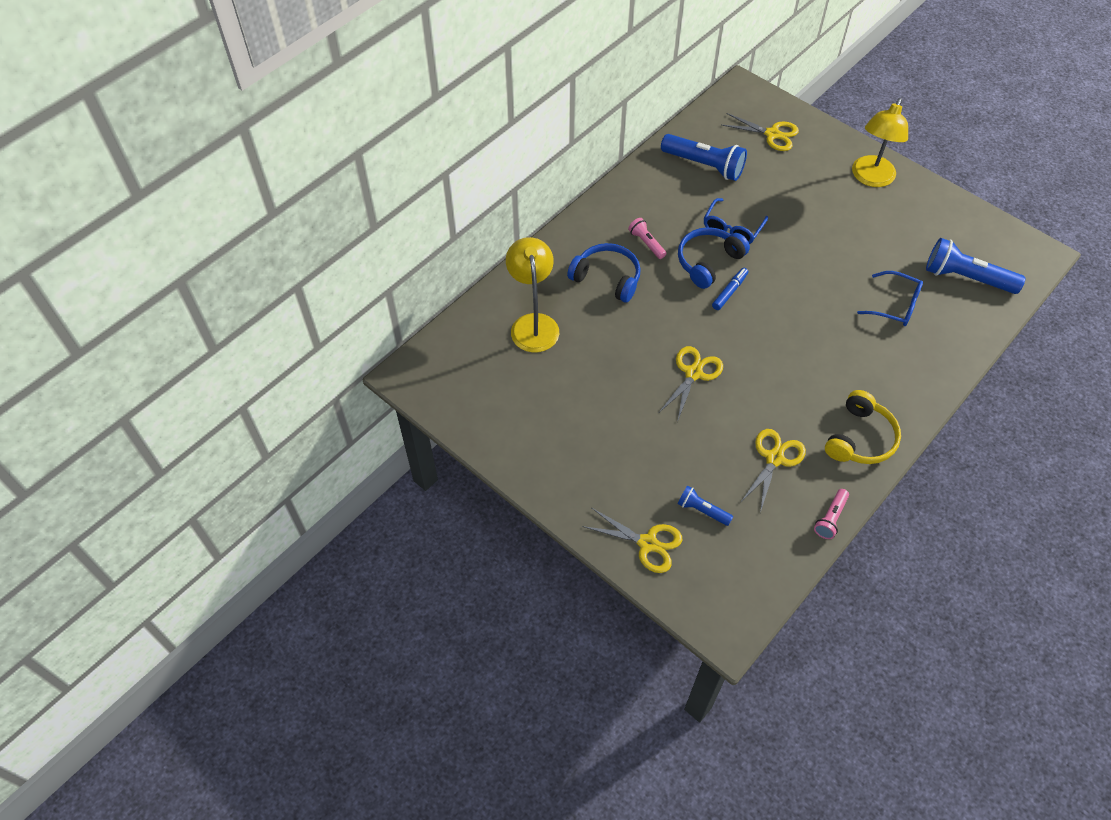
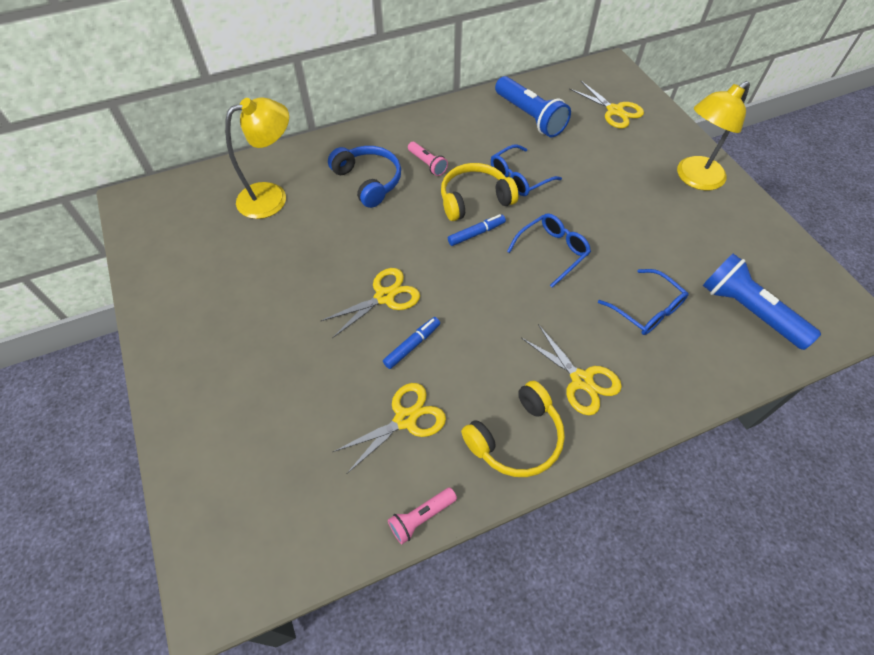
camera: 25 degrees right, 0 degrees up
(533, 324) = (272, 197): yellow lamp -> yellow lamp turned 45 degrees clockwise
(646, 243) = (427, 164): pink flashlight -> pink flashlight turned 150 degrees clockwise
(647, 543) = (208, 452): yellow scissors -> yellow scissors (581, 380)
(702, 510) = (289, 442): blue flashlight -> none
(708, 262) = (474, 199): blue headphones -> yellow headphones
(741, 402) = (412, 345): none -> blue marker
(798, 284) = (552, 251): none -> blue glasses

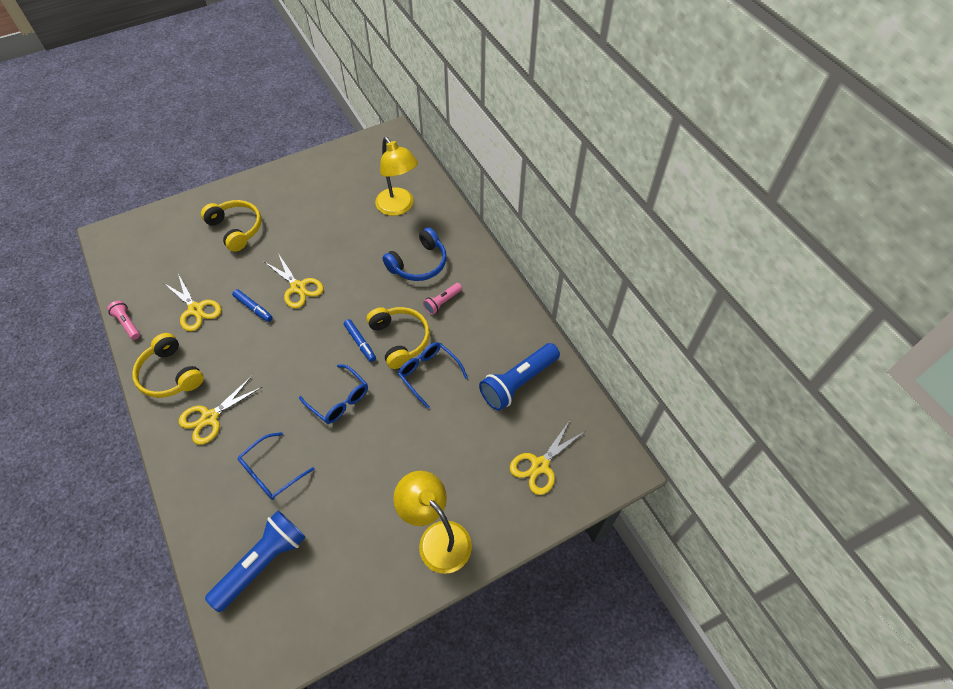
camera: 85 degrees right, 0 degrees up
(257, 380) = (236, 229): none -> yellow headphones

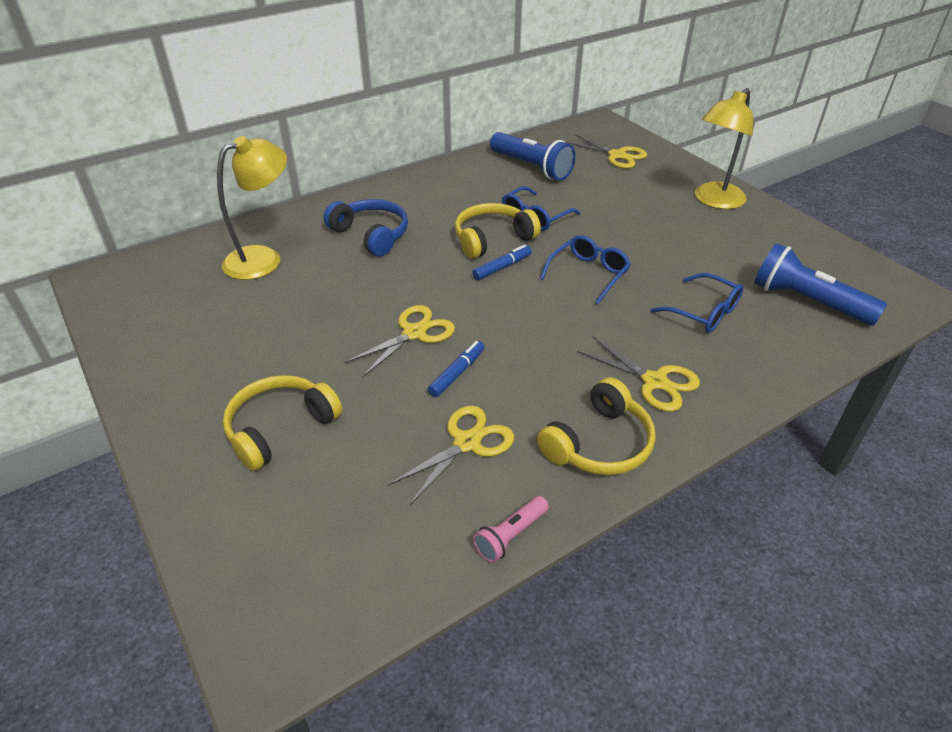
camera: 95 degrees left, 15 degrees down
(442, 302) = (433, 215): pink flashlight -> none

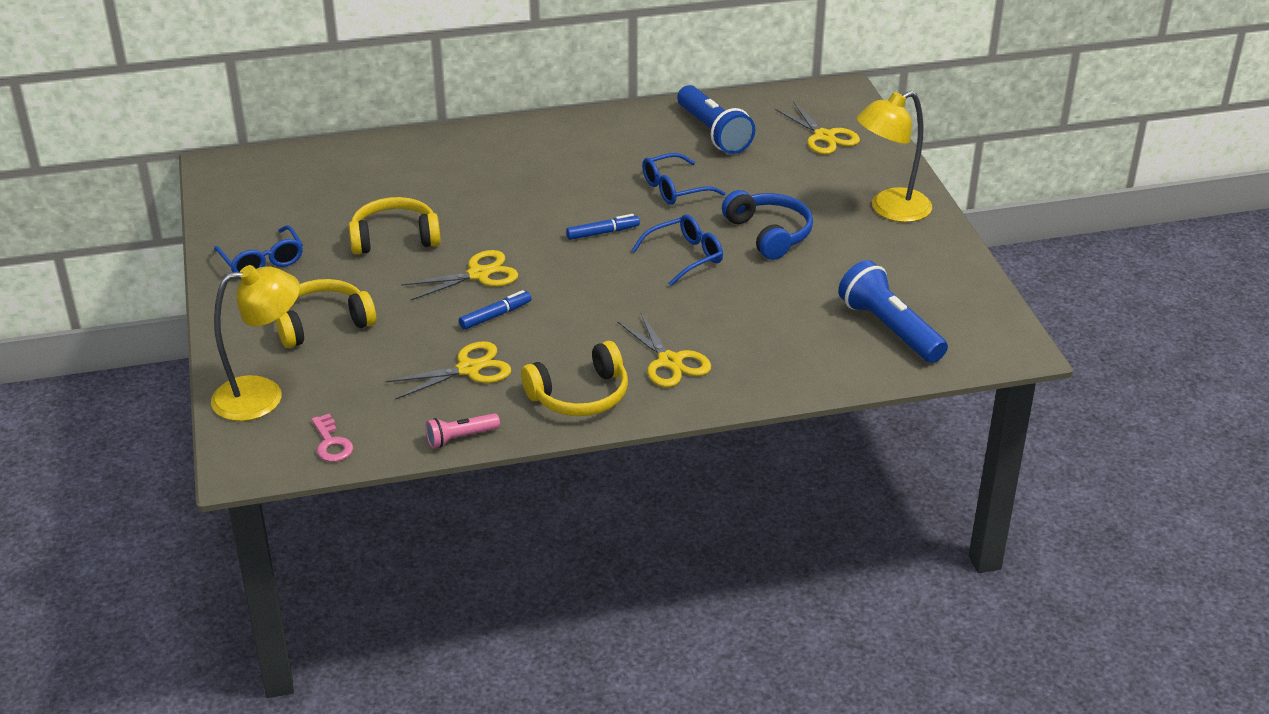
camera: 20 degrees right, 5 degrees down
(263, 258) = (377, 178): yellow lamp -> yellow lamp (262, 396)
(365, 591) = (331, 443): none -> pink key
(371, 235) = (493, 174): blue headphones -> blue headphones (769, 234)
(492, 239) = (612, 203): yellow headphones -> yellow headphones (394, 238)
(704, 312) = (771, 316): blue glasses -> blue glasses (262, 261)

